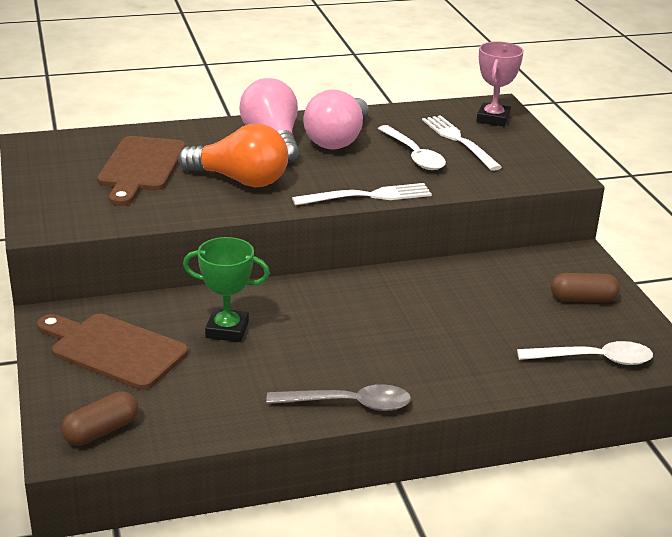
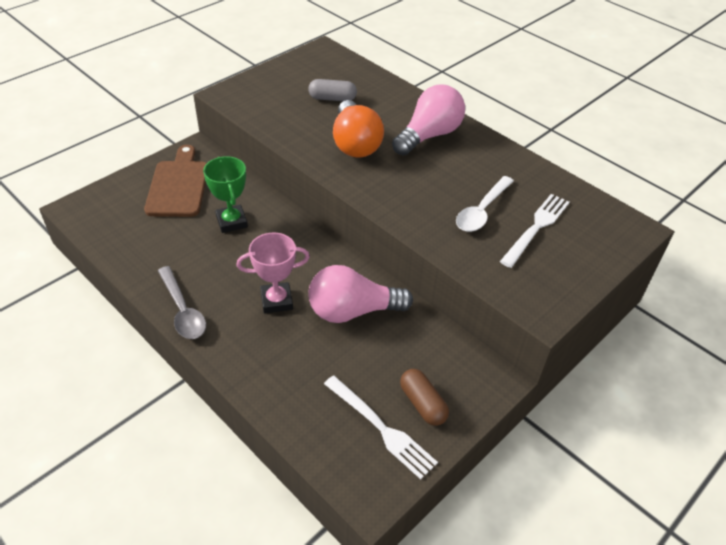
camera: 60 degrees right, 15 degrees up
(101, 431) = (96, 215): brown capsule -> none
(141, 167) = (332, 98): brown cutting board -> grey capsule
(338, 140) = (464, 164): pink light bulb -> pink light bulb (352, 311)
(369, 196) = (390, 210): white fork -> white fork (382, 429)
(493, 119) = (604, 235): pink trophy -> pink trophy (276, 301)
(594, 359) = (332, 439): white spoon -> none

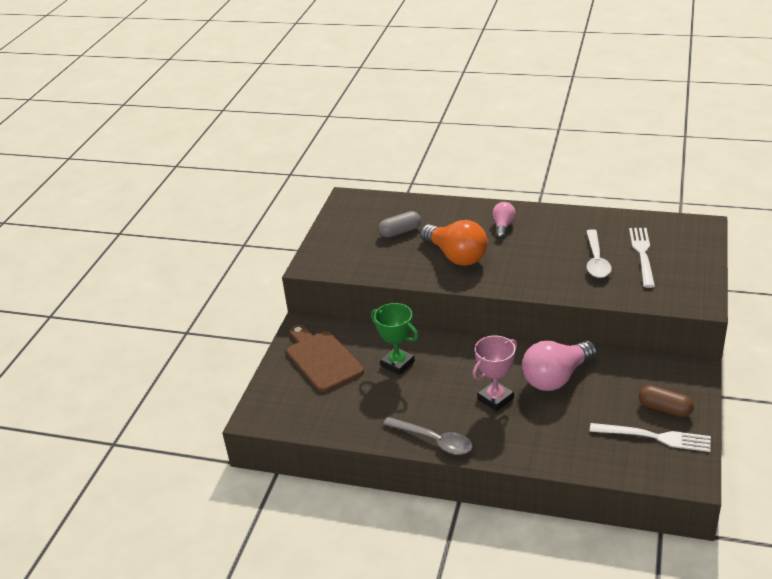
camera: 25 degrees left, 10 degrees down
(429, 135) = (503, 226): pink light bulb -> pink light bulb, size x0.54

